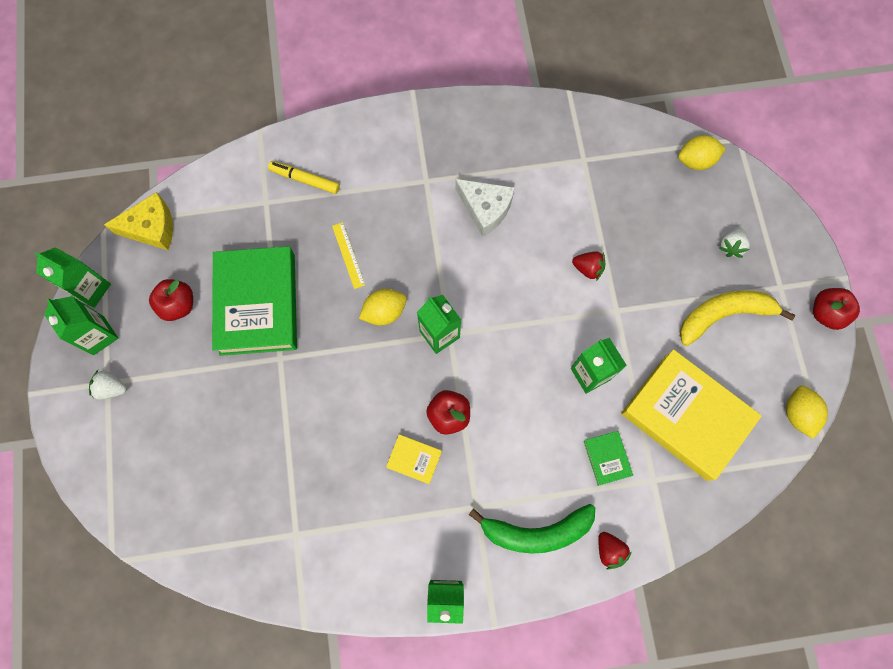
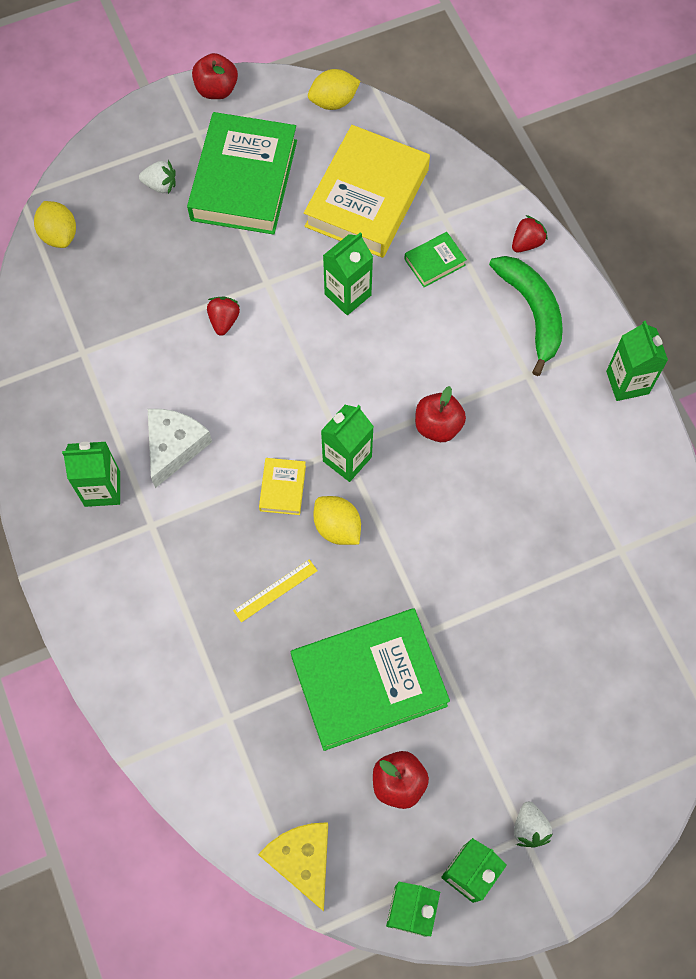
camera: 105 degrees left, 5 degrees down
(305, 180) = (184, 676): yellow marker -> none
(414, 459) = (498, 449): yellow book -> yellow book (282, 488)
(464, 153) = (102, 489): none -> green carton
(724, 315) = (244, 180): yellow banana -> green book

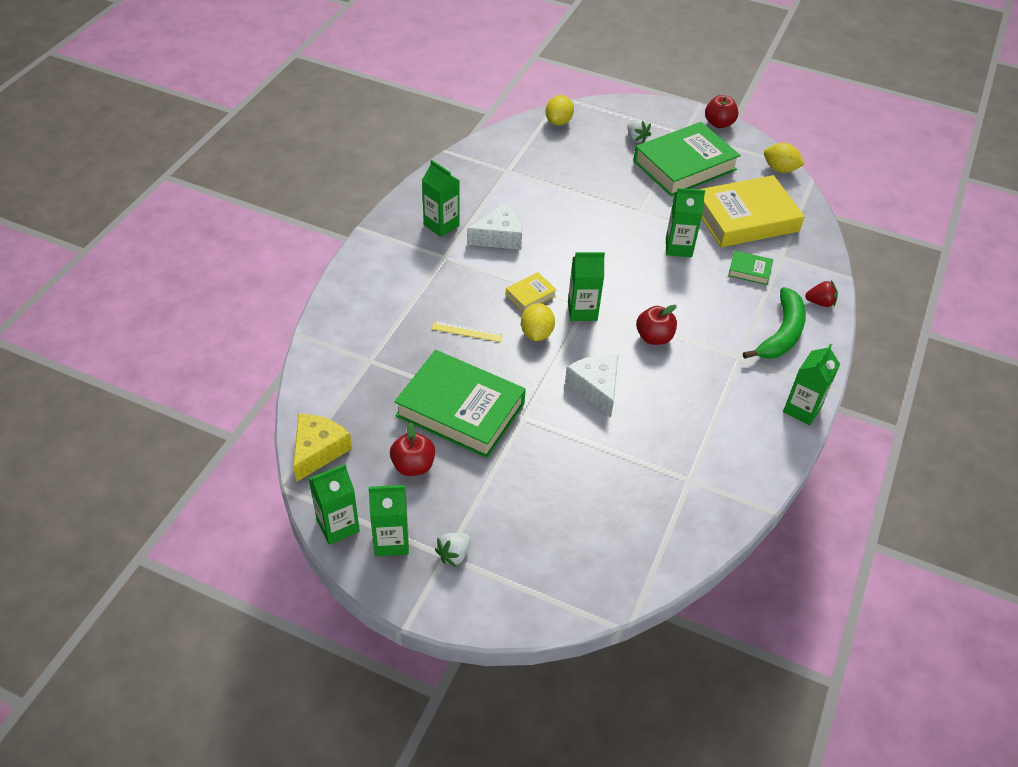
camera: 45 degrees right, 20 degrees down
(224, 320) = (595, 209): red strawberry -> none
(450, 534) = (596, 387): none -> white cheese

